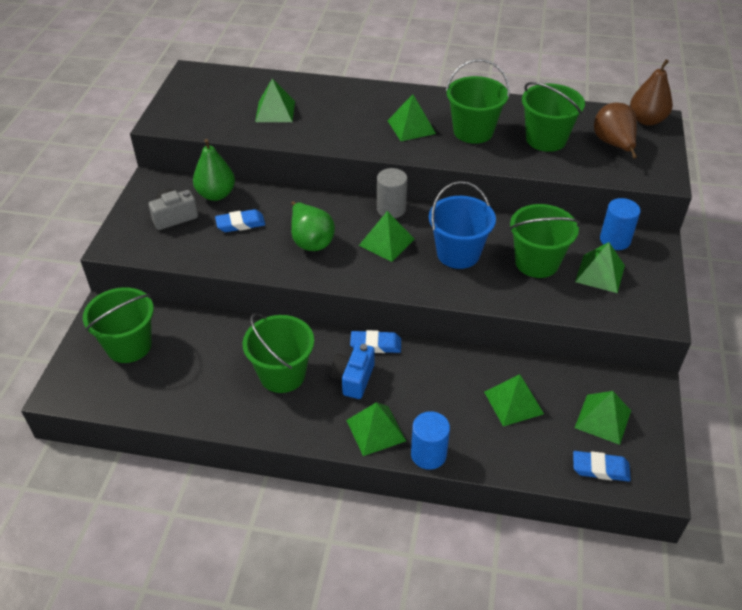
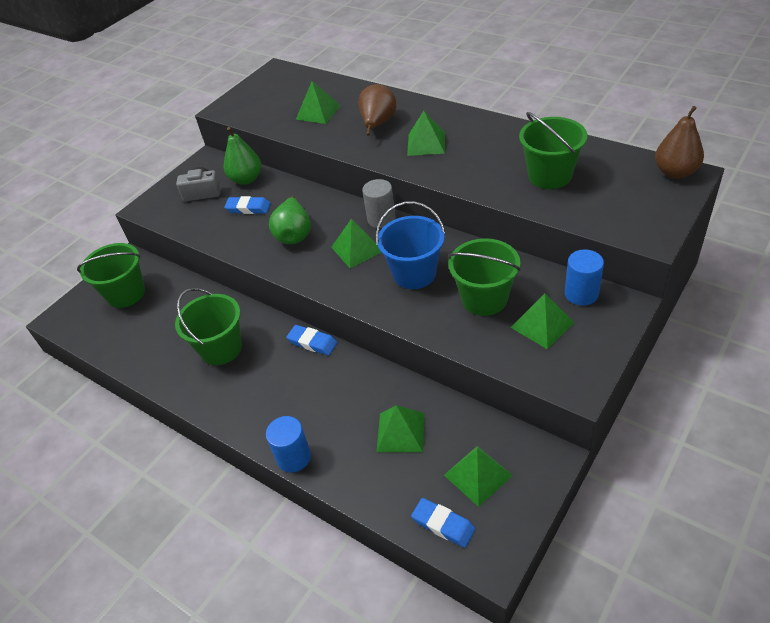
camera: 30 degrees right, 0 degrees up
(353, 379) = (275, 368): blue camera -> none
(375, 430) = (263, 420): green pyramid -> none
(473, 131) = (481, 156): green bucket -> none
(613, 144) = (619, 192): brown pear -> brown pear (378, 124)

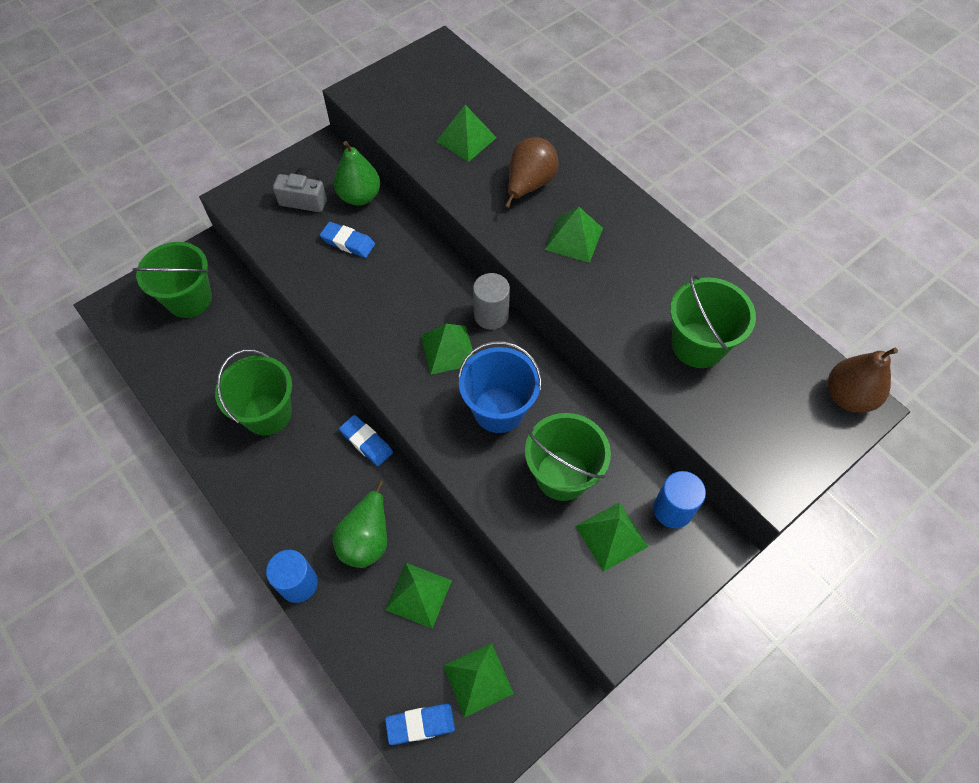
camera: 10 degrees right, 15 degrees up
(294, 234) = (386, 301): green pear -> green pear (367, 539)
(443, 524) = (420, 724): blue eraser -> blue eraser turned 60 degrees counterclockwise

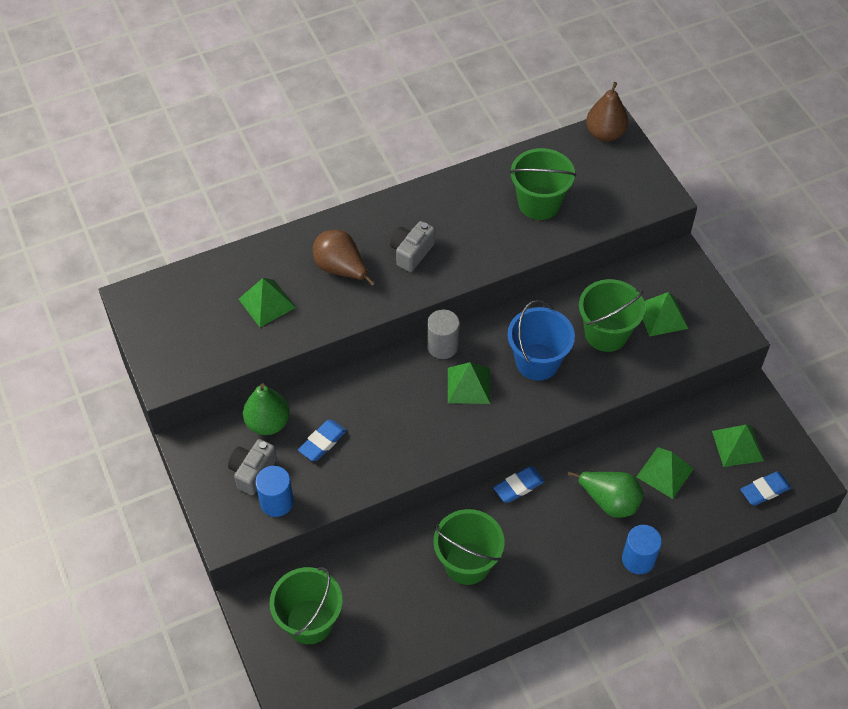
camera: 75 degrees left, 5 degrees down
(420, 724) = (764, 490): blue eraser -> blue eraser turned 60 degrees clockwise
(573, 238) = (411, 252): green pyramid -> grey camera
(672, 509) = (649, 273): blue cylinder -> blue cylinder (277, 502)

